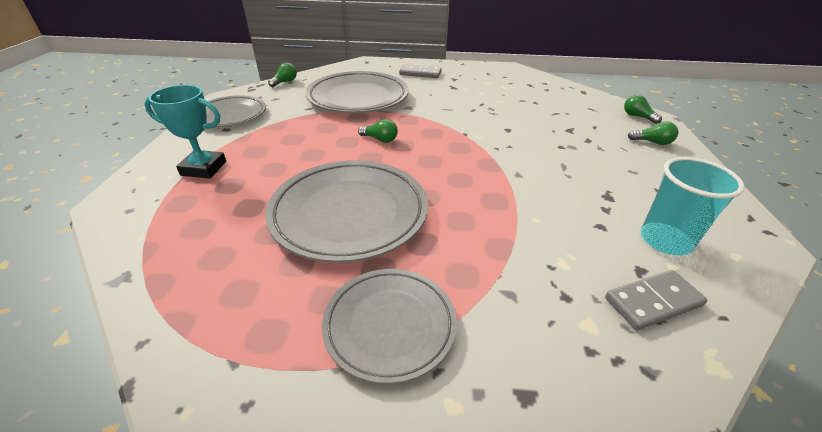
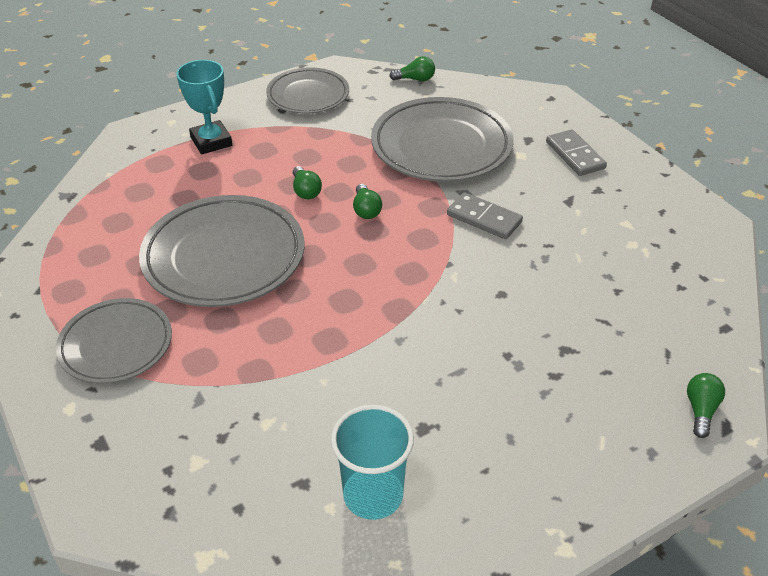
camera: 55 degrees right, 5 degrees up
(652, 142) = (623, 443): green light bulb -> green light bulb (305, 191)
(653, 302) = (259, 501): grey domino -> grey domino (484, 218)

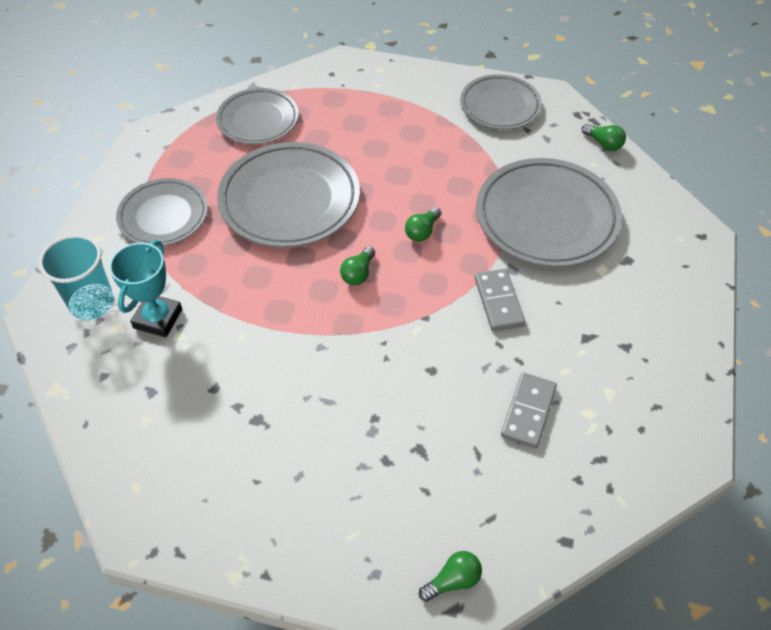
camera: 45 degrees right, 10 degrees up
(107, 217) = (258, 120): none -> grey plate
(211, 141) = (386, 103): turquoise trophy -> turquoise trophy (158, 318)
(305, 191) = (400, 186): green light bulb -> green light bulb (358, 273)
(373, 495) = (176, 435): turquoise cup -> turquoise cup (92, 303)
(575, 155) = (649, 302): grey domino -> grey domino (528, 411)

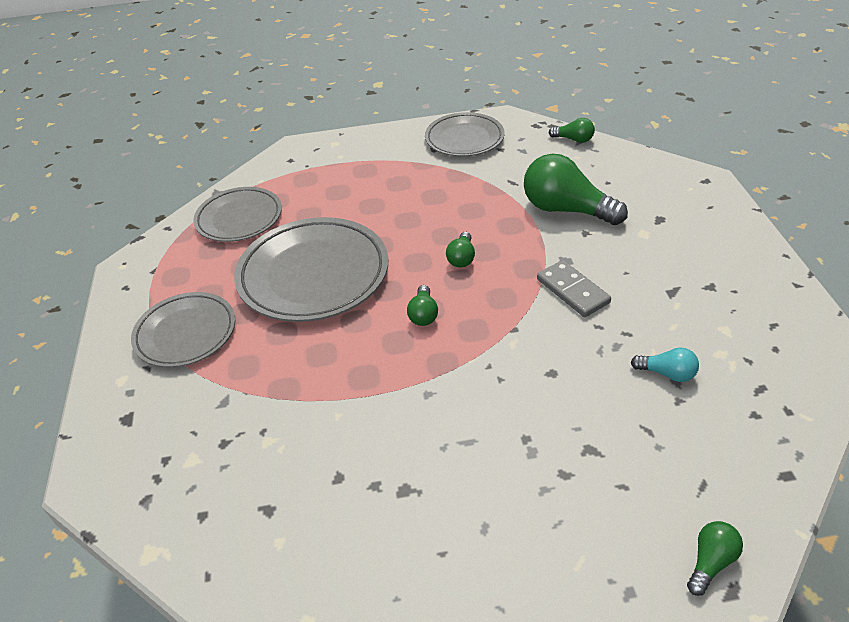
camera: 20 degrees left, 10 degrees down
(92, 303) = (148, 446): turquoise cup -> none
(158, 318) = (234, 433): turquoise trophy -> none
(528, 411) = (667, 373): grey domino -> turquoise light bulb
(546, 217) = (566, 209): grey plate -> green light bulb

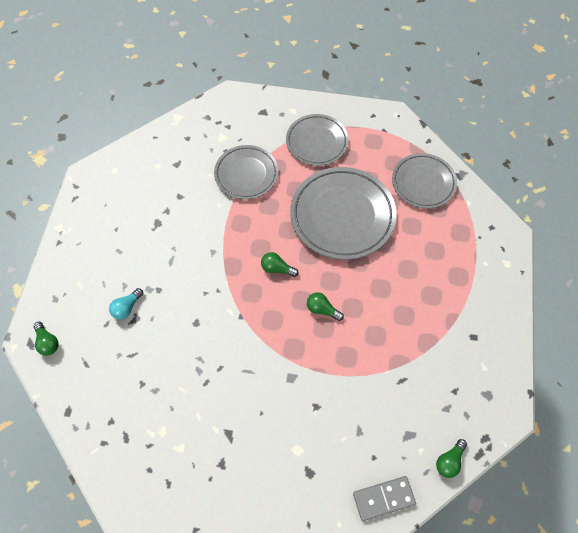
camera: 105 degrees right, 20 degrees up
(464, 139) = (481, 367): grey plate -> grey plate (246, 174)
(566, 209) = (349, 405): green light bulb -> none
(572, 291) = (258, 367): grey domino -> grey domino (383, 498)
(667, 373) = (163, 388): turquoise light bulb -> turquoise light bulb (127, 308)

